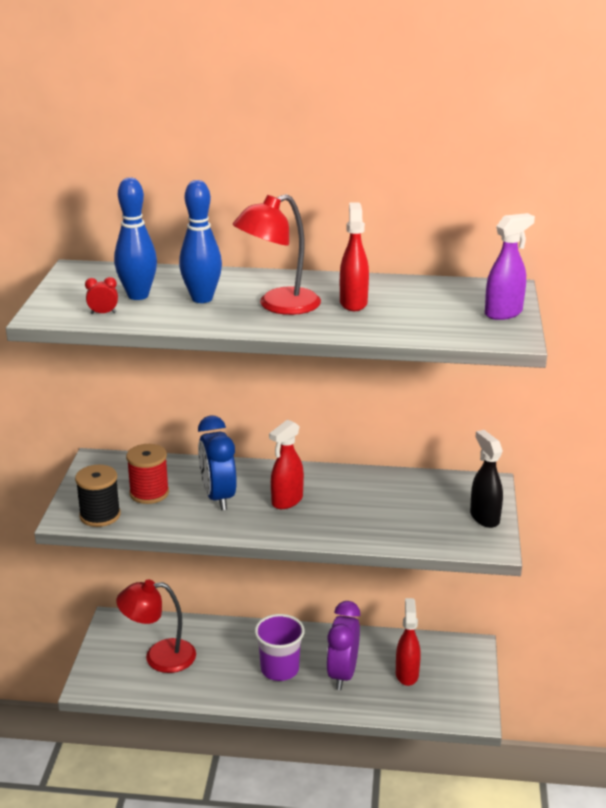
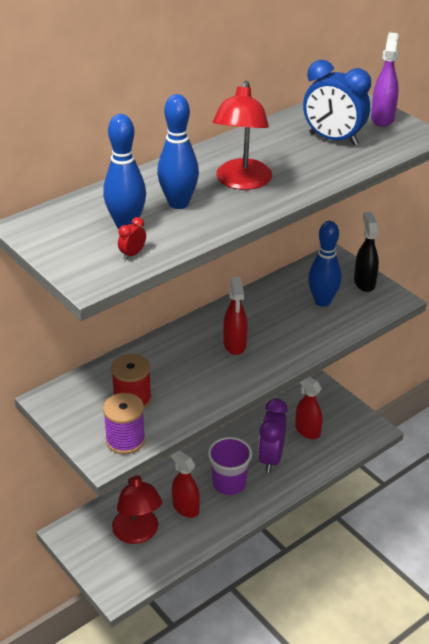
camera: 45 degrees left, 10 degrees up
(100, 515) = (125, 440): black spool -> purple spool
(159, 656) = (138, 534): red lamp -> red lamp turned 60 degrees counterclockwise
(218, 497) = (186, 371): blue clock -> blue clock (333, 139)
(342, 674) = (271, 458): purple clock -> purple clock turned 45 degrees clockwise
(353, 303) = (284, 155): red spray bottle -> red spray bottle (185, 508)
(418, 511) = (322, 301): none -> blue bowling pin
(484, 517) = (364, 283): black spray bottle -> black spray bottle turned 60 degrees clockwise

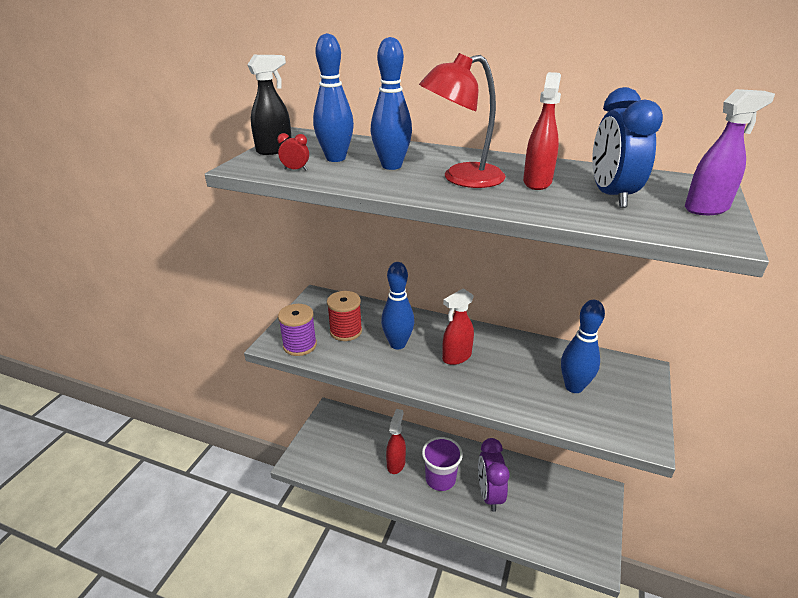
camera: 60 degrees right, 5 degrees down
(138, 534) = (353, 448): red lamp -> none
(185, 373) = (398, 344): none -> blue bowling pin
(271, 458) = (489, 494): purple clock -> purple clock turned 75 degrees counterclockwise
(307, 431) = (543, 506): red spray bottle -> red spray bottle (537, 182)
(364, 283) = (638, 405): black spray bottle -> black spray bottle (275, 150)

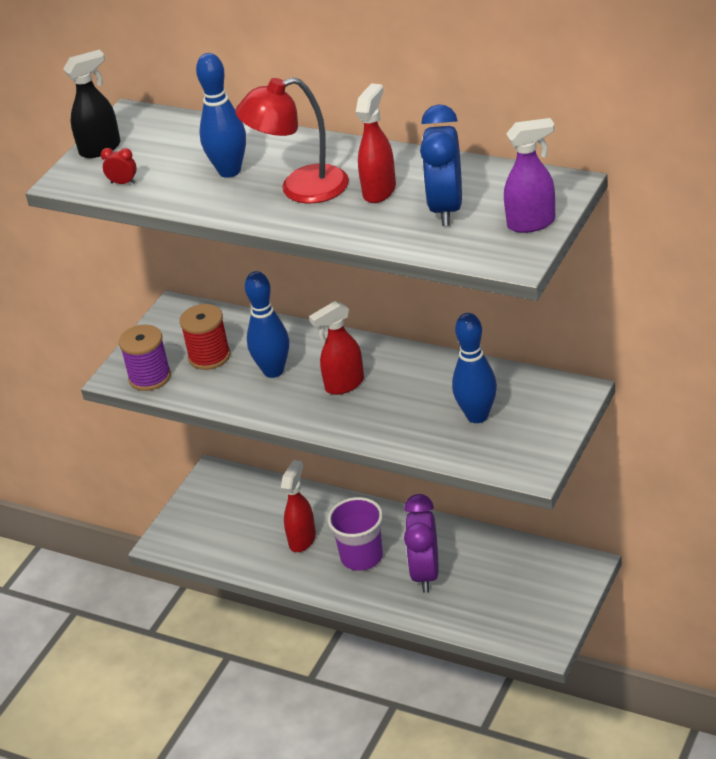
camera: 10 degrees right, 5 degrees up
(336, 158) = (169, 161): blue bowling pin -> none

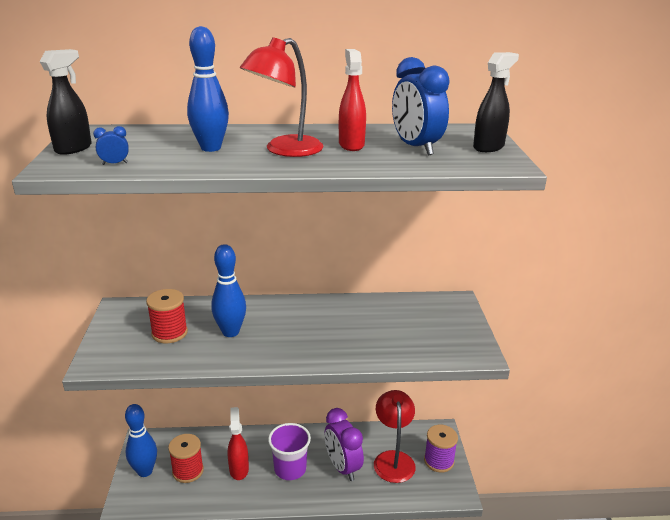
camera: 35 degrees left, 10 degrees down
(123, 183) = (114, 163): red clock -> blue clock
(150, 377) = (125, 358): purple spool -> purple spool (439, 461)
(245, 525) = (188, 471): none -> red spool
(344, 385) = (293, 330): red spray bottle -> none
(477, 416) = (407, 328): blue bowling pin -> blue bowling pin (145, 471)
(496, 583) = (393, 459): none -> red lamp
(532, 223) = (489, 147): purple spray bottle -> black spray bottle

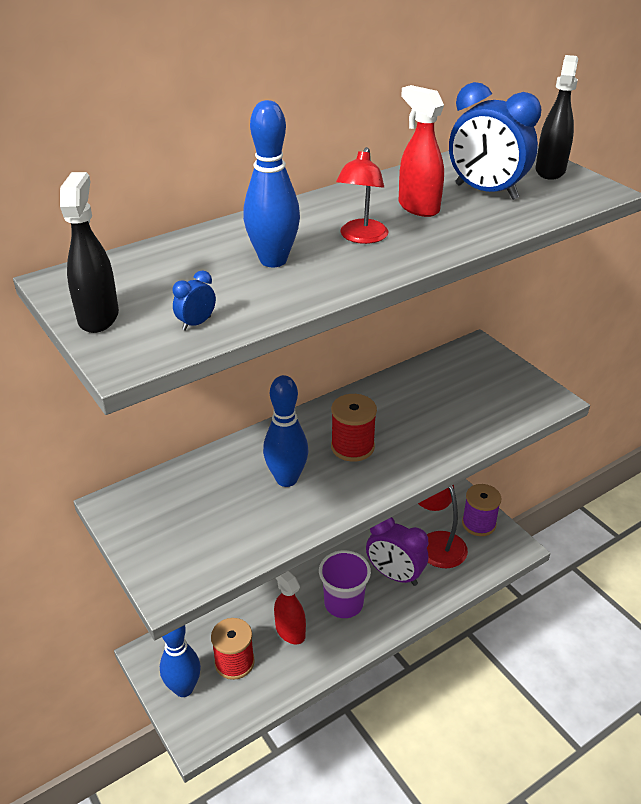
camera: 30 degrees left, 10 degrees up
(169, 333) = (217, 511): red spool -> red spool (352, 447)
(285, 150) = (361, 237): red lamp -> red lamp, size x0.65

